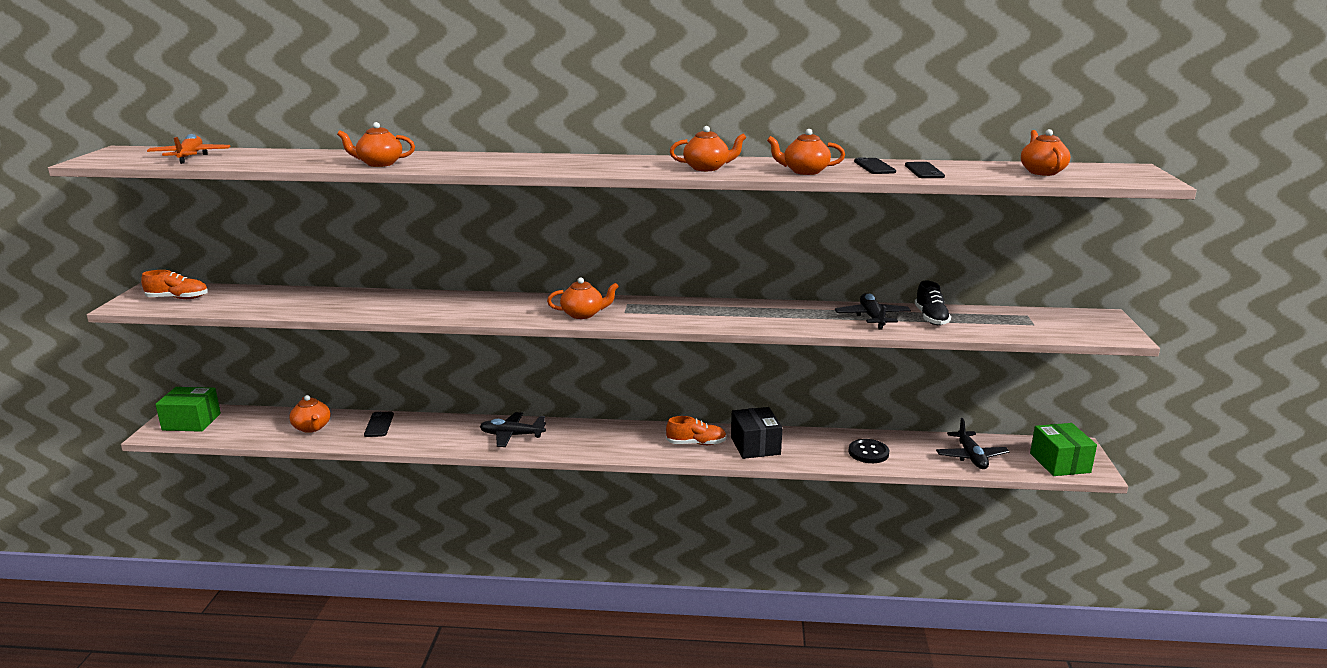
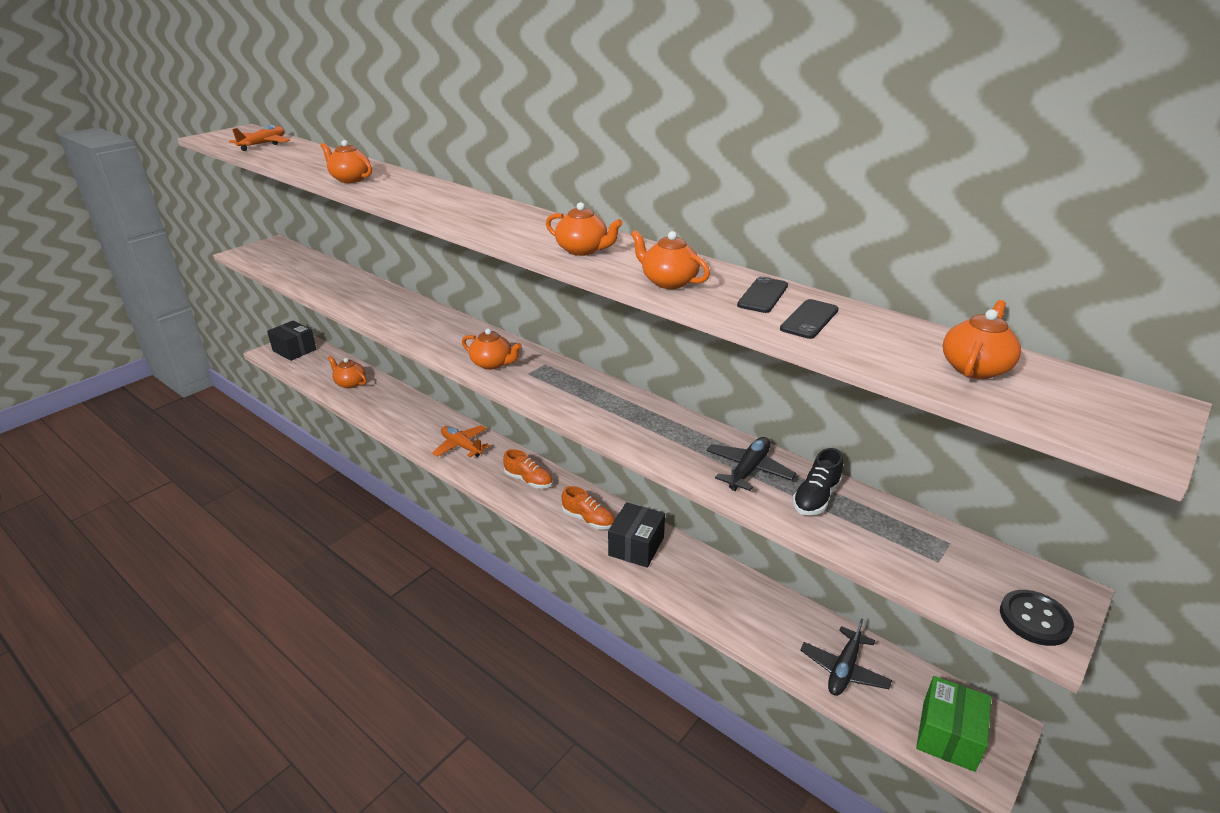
camera: 35 degrees right, 10 degrees up
(178, 298) = (273, 256): orange shoe -> orange shoe (528, 480)
(191, 422) = (294, 350): green box -> black box
(312, 427) = (350, 383): orange teapot -> orange teapot turned 120 degrees clockwise
(379, 424) = (390, 397): black phone -> none
(512, 435) = (461, 446): black plane -> orange plane
(868, 453) = (735, 607): black button -> black button (1034, 619)

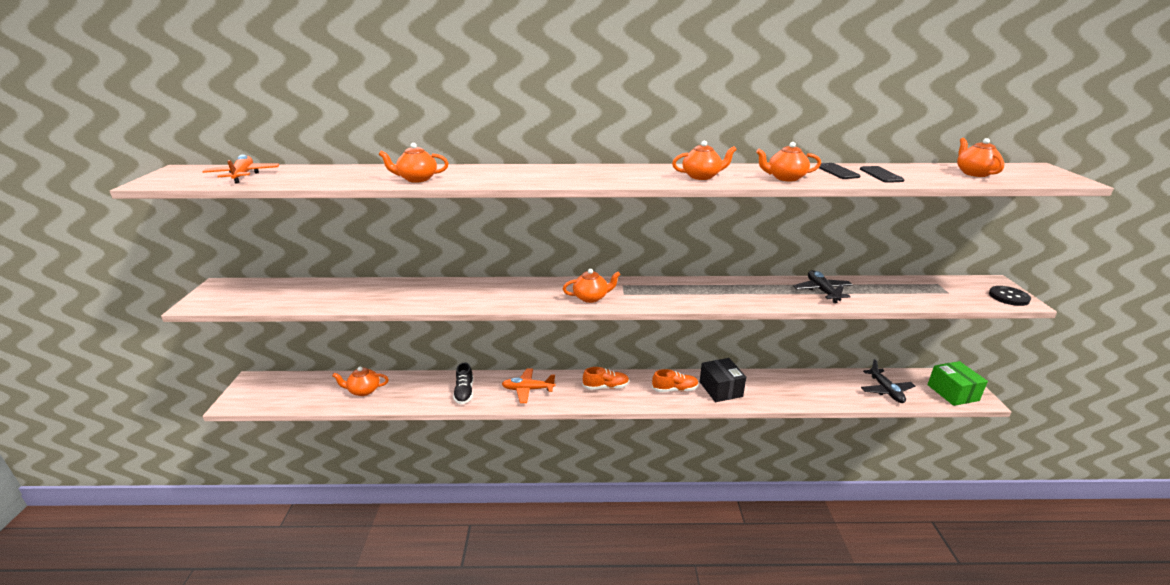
camera: 40 degrees left, 5 degrees down
(294, 350) = (261, 390): black box -> none
(816, 497) = (867, 290): black shoe -> black shoe (464, 392)

